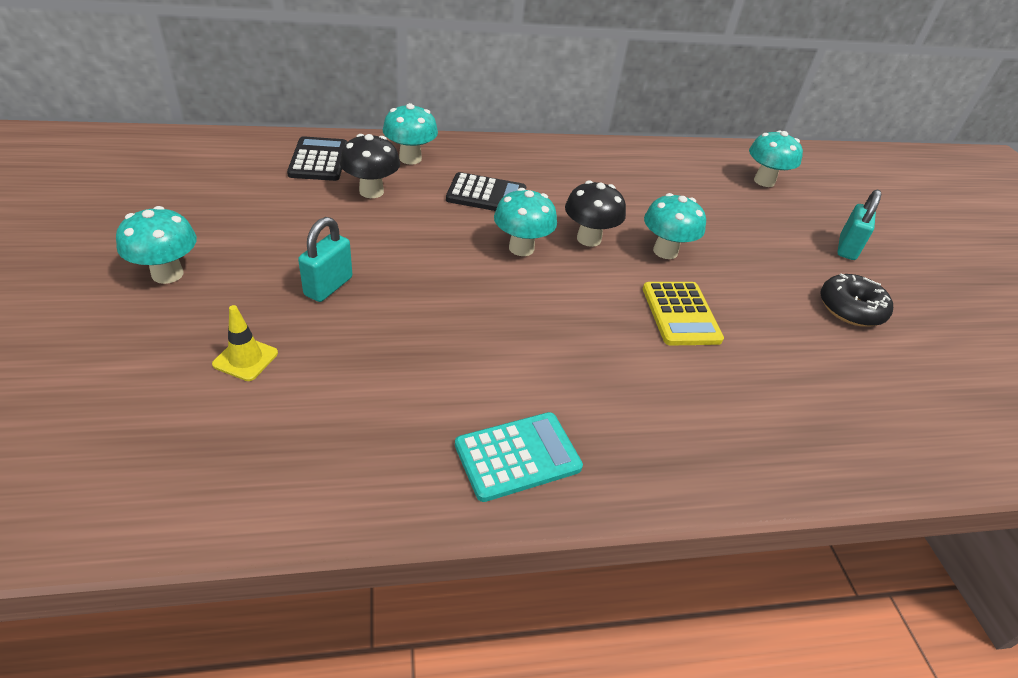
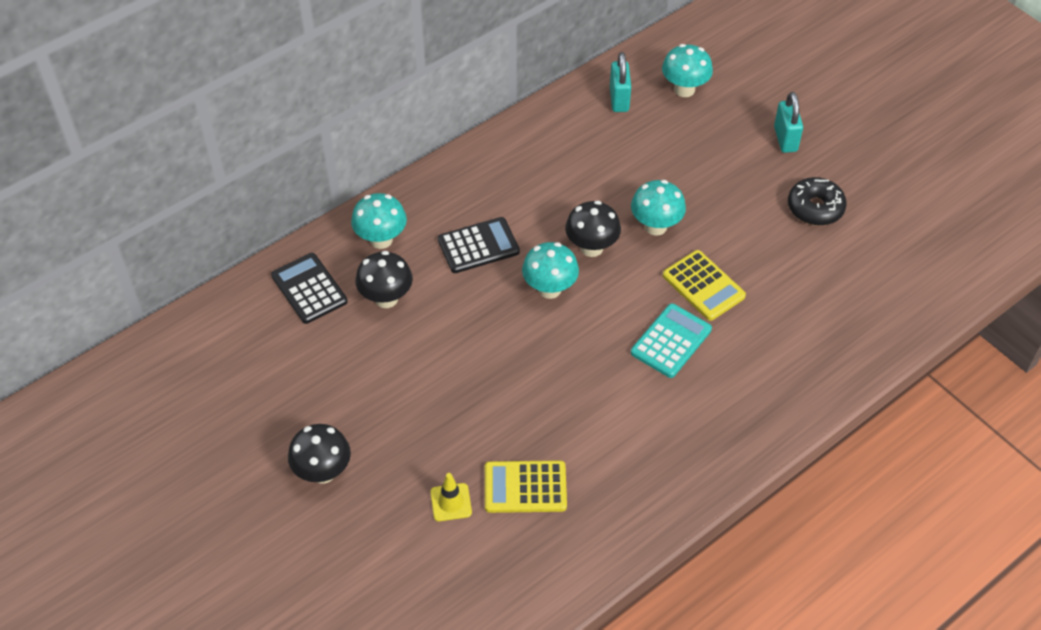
camera: 25 degrees left, 10 degrees up
(167, 274) = (323, 472): turquoise mushroom -> black mushroom
(328, 286) = (445, 412): turquoise padlock -> turquoise padlock (619, 99)
(332, 386) = (525, 487): none -> yellow calculator
(517, 456) = (676, 465): turquoise calculator -> turquoise calculator (671, 341)

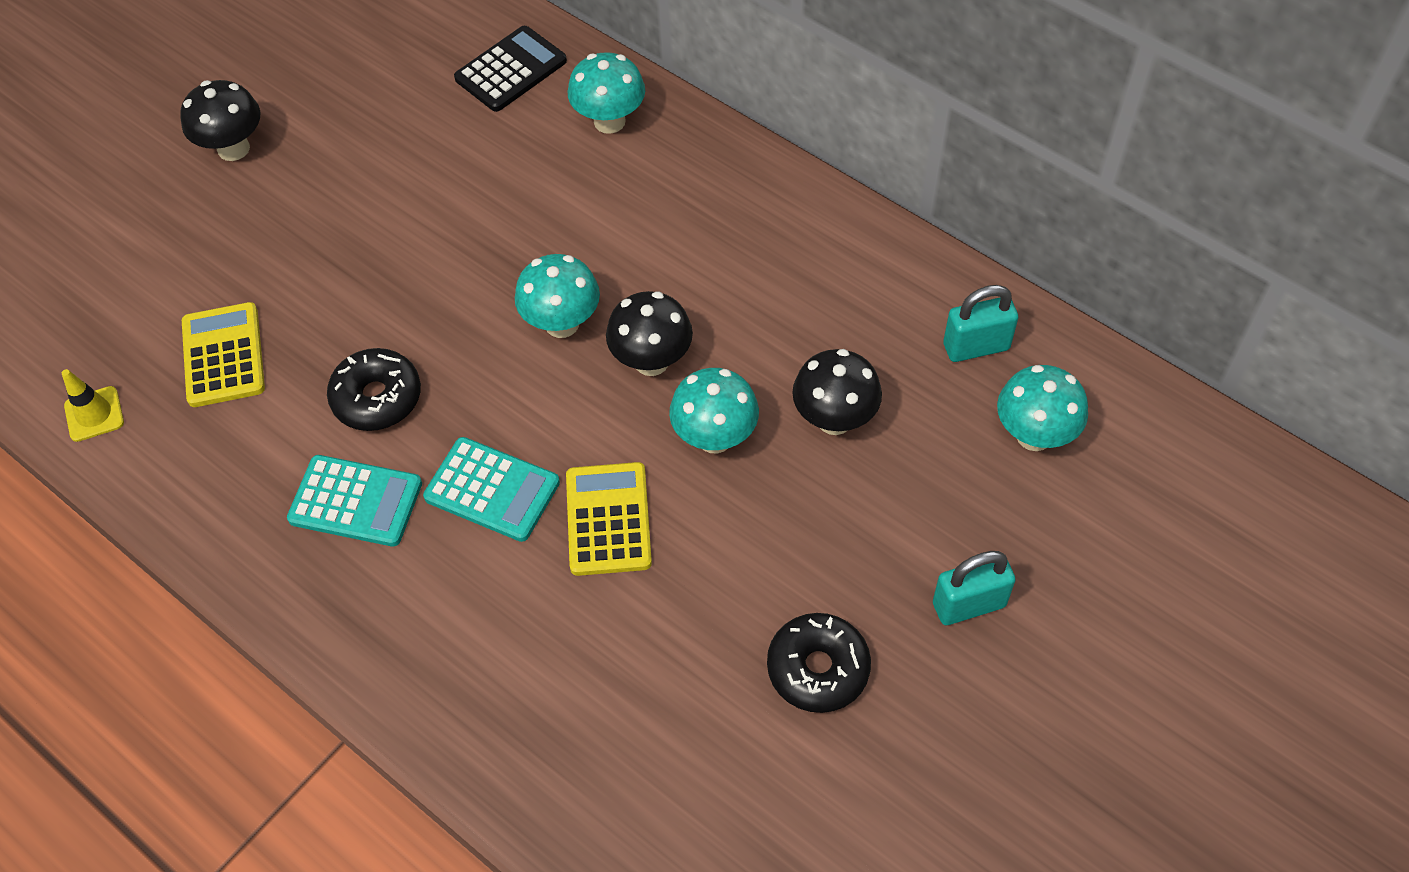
camera: 80 degrees right, 5 degrees up
(386, 298) = (510, 148): black mushroom -> black mushroom (834, 419)
(451, 502) = (197, 281): yellow traffic cone -> yellow traffic cone (94, 414)
(478, 246) = (623, 227): black calculator -> none
(585, 397) = (377, 398): none -> black donut
(665, 415) = (356, 501): none -> turquoise calculator
(703, 286) = (608, 519): yellow calculator -> yellow calculator turned 135 degrees clockwise

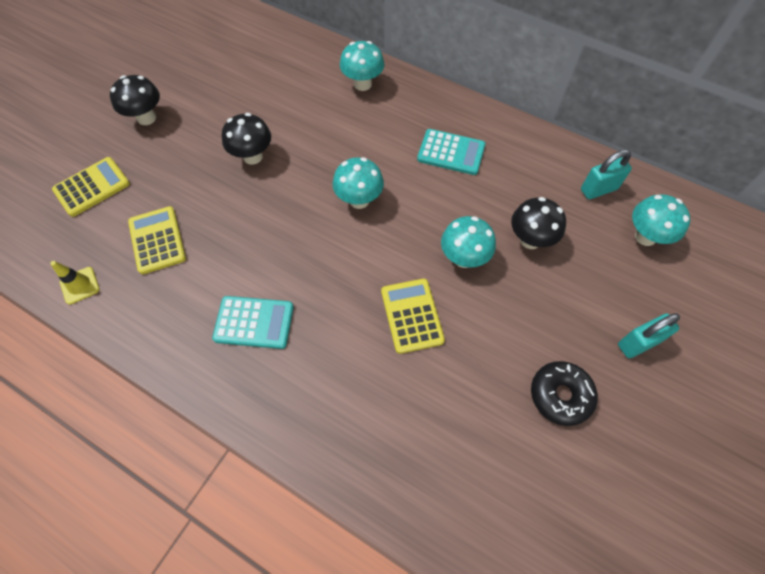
camera: 10 degrees left, 5 degrees up
(131, 258) = (92, 187): none -> yellow calculator
(377, 398) = (256, 256): black donut -> none
(492, 490) = (337, 305): turquoise calculator -> turquoise calculator (451, 152)
(511, 70) = (301, 61): black calculator -> none
(651, 361) = (416, 217): black mushroom -> black mushroom (252, 156)

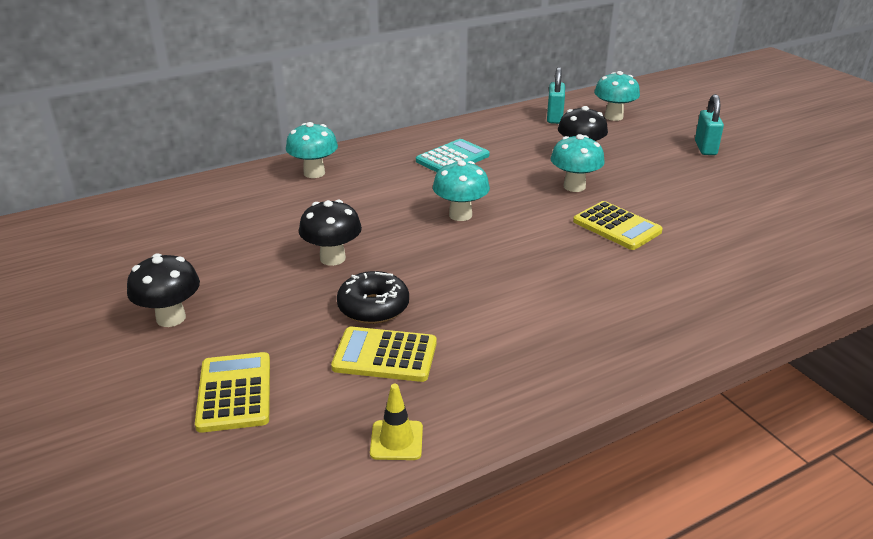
camera: 60 degrees left, 30 degrees down
(254, 322) = (561, 314): turquoise calculator -> none
(411, 316) = (617, 226): yellow calculator -> yellow calculator turned 150 degrees counterclockwise
(560, 395) = (735, 188): black donut -> black donut (373, 307)

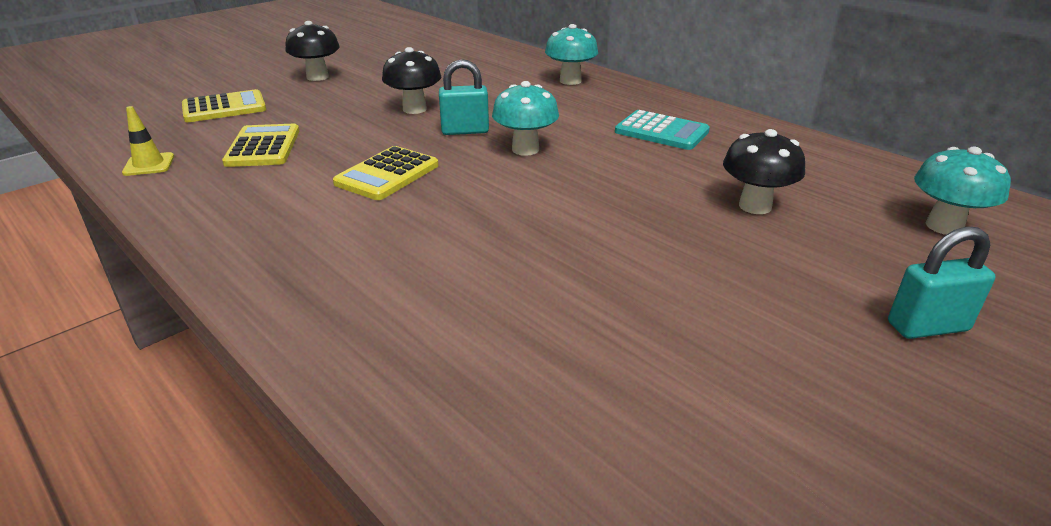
camera: 75 degrees right, 0 degrees up
(373, 307) = (337, 134): black donut -> none
(554, 117) = (869, 179): turquoise padlock -> turquoise padlock (465, 131)
(574, 186) = (649, 208): turquoise mushroom -> none
(617, 226) = (551, 245): yellow calculator -> yellow calculator (387, 174)

